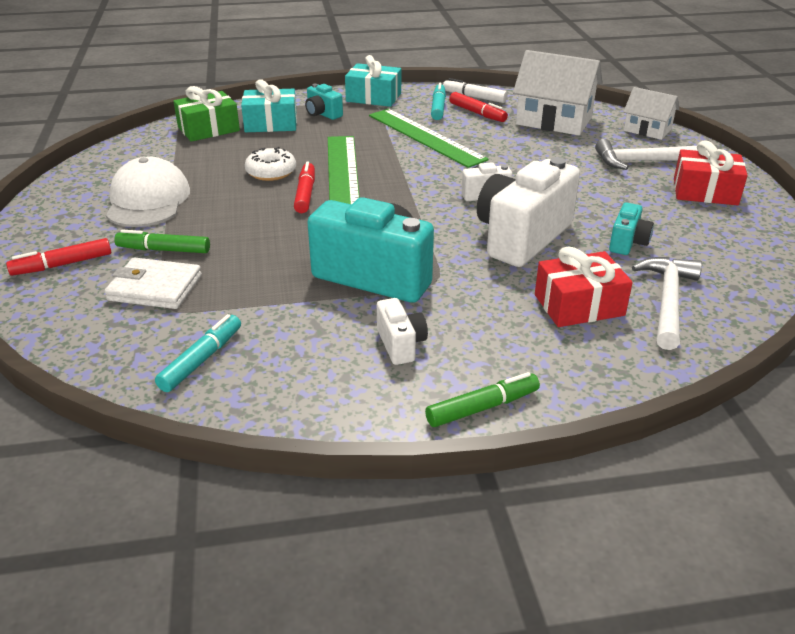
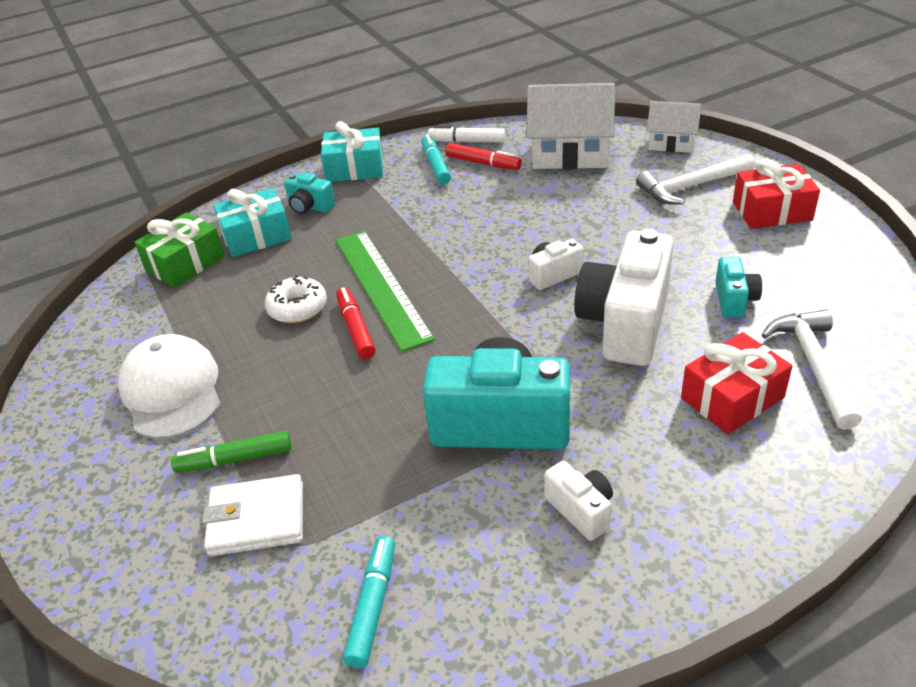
camera: 15 degrees left, 5 degrees up
(62, 265) = (120, 520): red marker -> none
(425, 137) = (445, 211): green ruler -> none
(482, 407) = (712, 567): green marker -> none

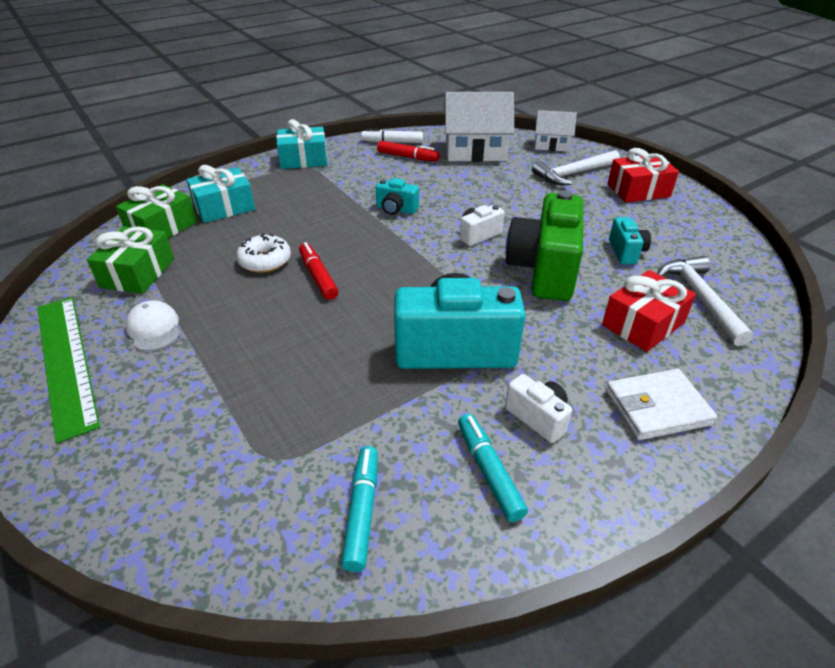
camera: 10 degrees left, 0 degrees up
(157, 322) = (138, 273): none -> green gift
(172, 391) = (154, 329): white cap -> white cap, size x0.56
(235, 459) = (217, 385): green marker -> none
(256, 519) = (242, 437): white wallet -> white wallet (656, 408)
(310, 207) = (268, 186): turquoise camera -> turquoise camera (396, 209)
(381, 287) = (336, 244): green ruler -> green ruler (66, 362)
(436, 165) = (370, 158): turquoise marker -> turquoise marker (489, 471)
(625, 324) = (544, 270): white camera -> green camera

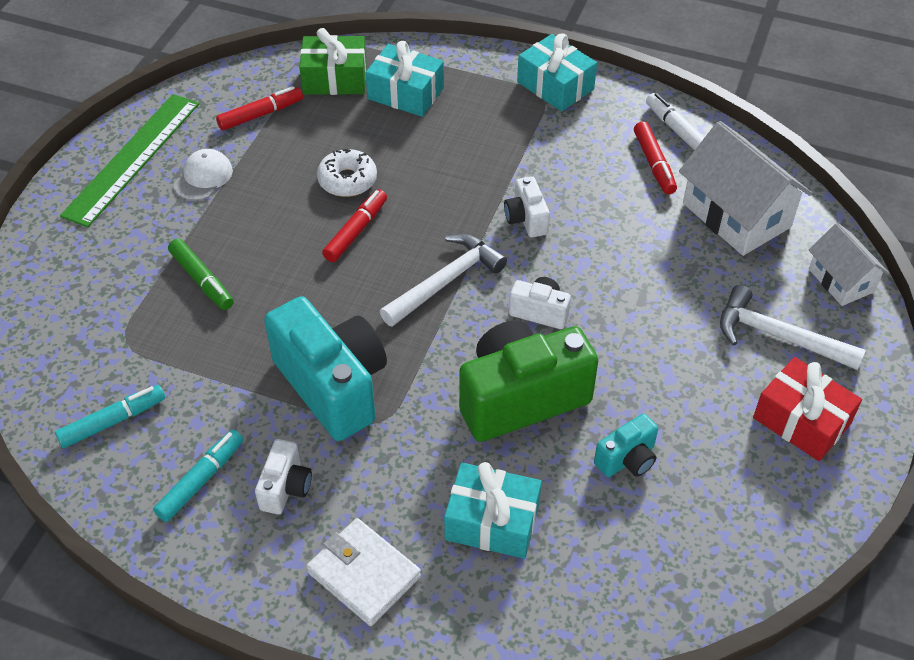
camera: 55 degrees right, 10 degrees up
(138, 273) = (260, 114): green gift -> red marker
(263, 376) = (202, 280): none -> green marker
(396, 209) = (526, 219): turquoise camera -> white camera
(643, 324) = (492, 522): red gift -> turquoise gift
(700, 298) = (588, 561): white hammer -> white hammer (446, 281)

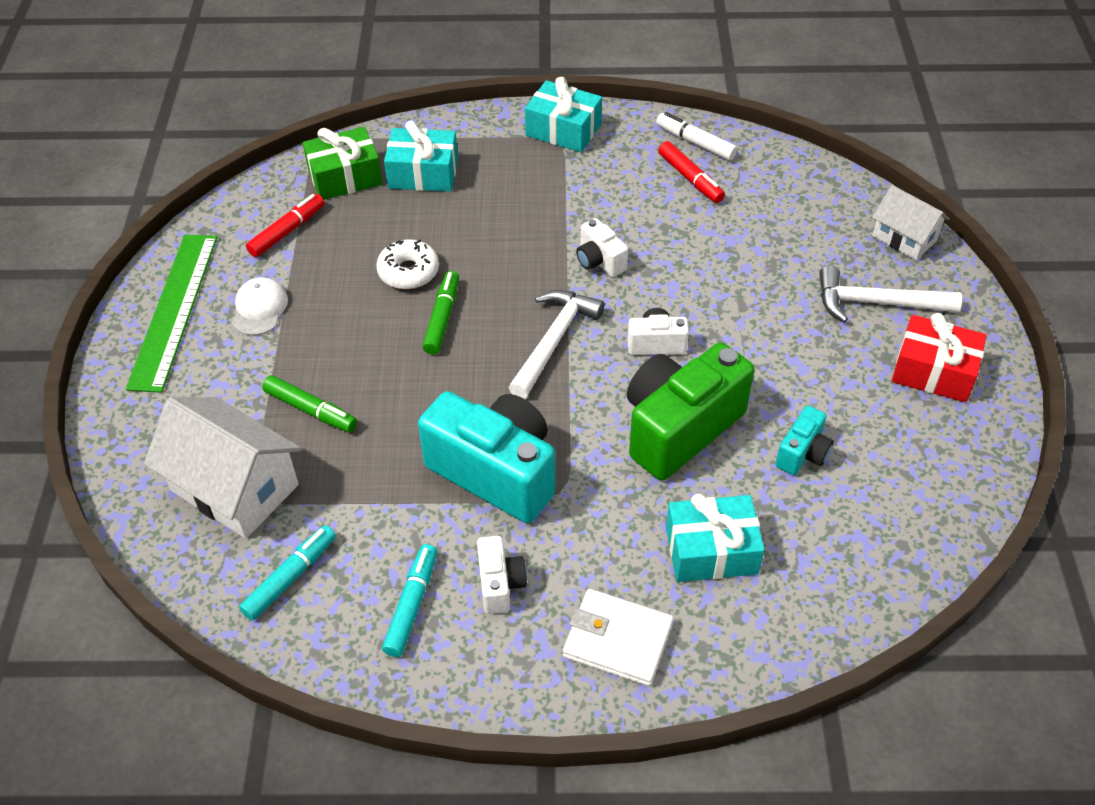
camera: 20 degrees left, 0 degrees up
(356, 231) = (442, 318): red marker -> green marker
(736, 215) = (786, 205): white house -> white house (235, 487)

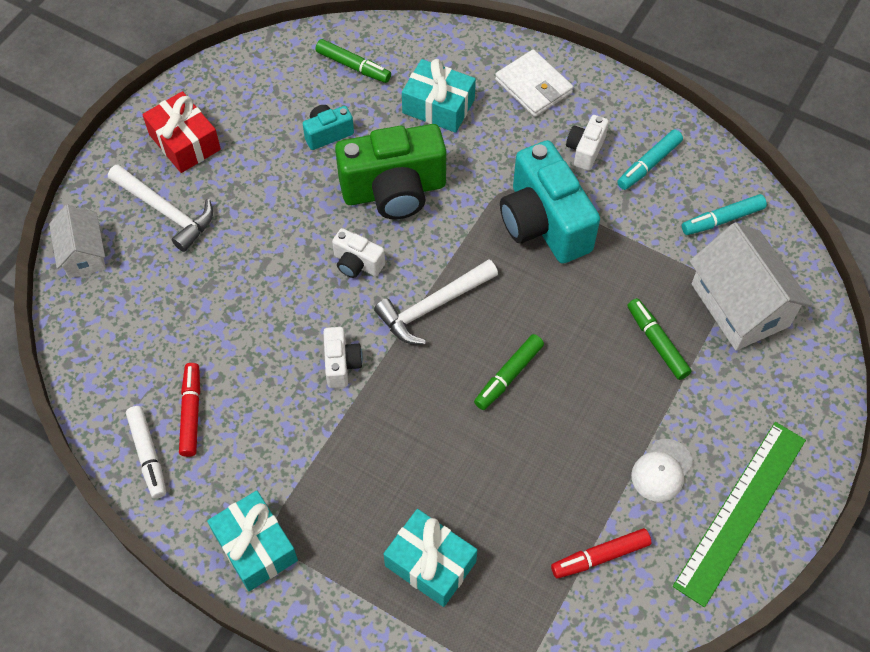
camera: 150 degrees left, 10 degrees up
(345, 177) = (510, 604): green gift -> none
(408, 272) = (510, 442): white donut -> none
(852, 550) = (353, 66): none -> green marker

